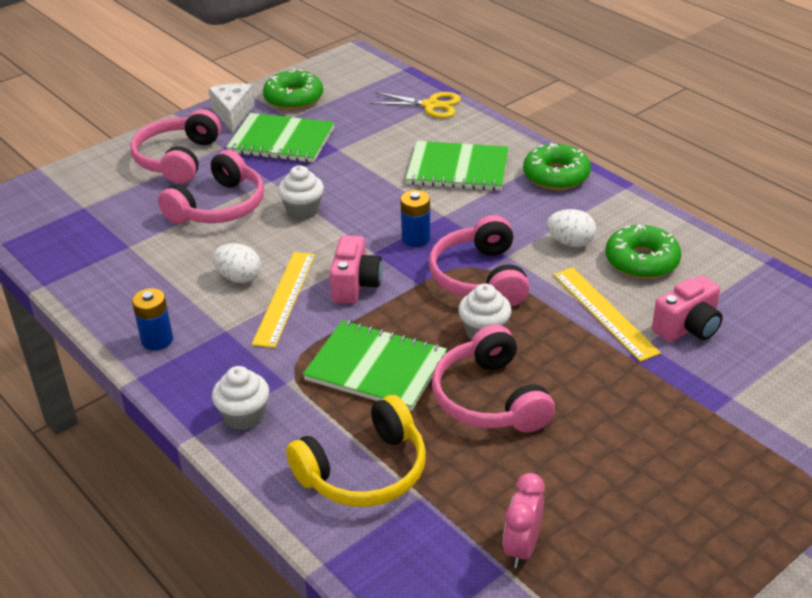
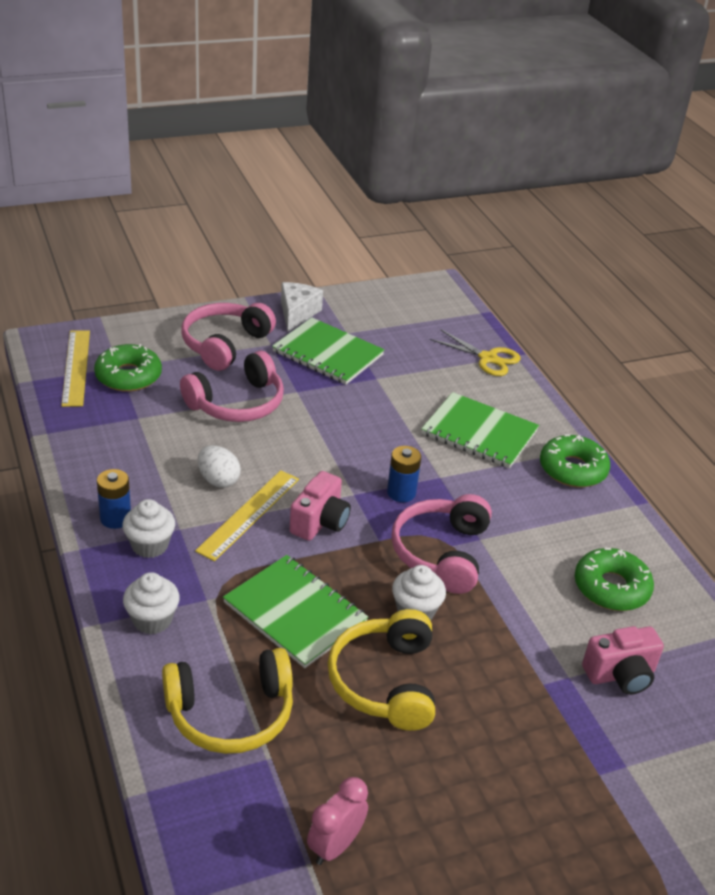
camera: 15 degrees right, 0 degrees up
(293, 98) = (361, 313): green donut -> green donut (128, 376)
(303, 210) = (311, 431): white cupcake -> white cupcake (150, 545)
(490, 398) = (385, 681): pink headphones -> yellow headphones
(570, 243) = (549, 545): white egg -> none
(604, 312) = (544, 630): yellow ruler -> yellow ruler (76, 367)

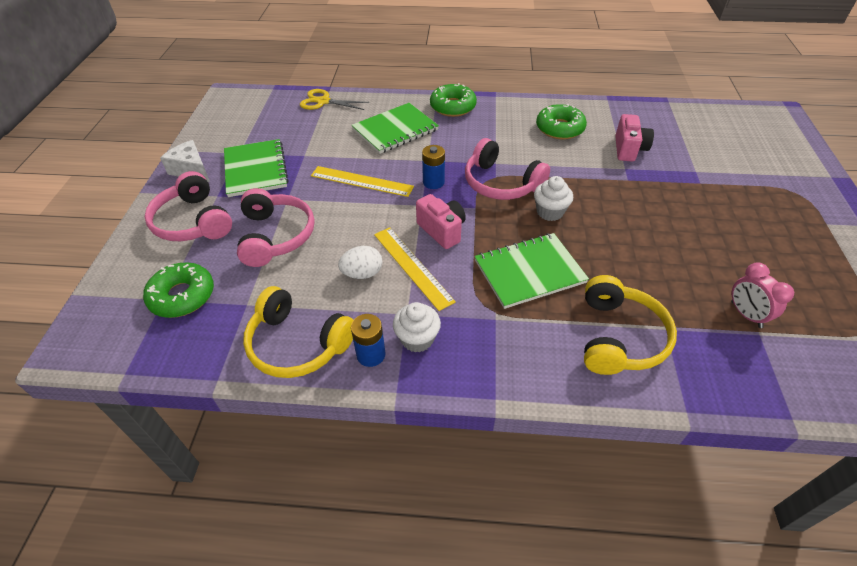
camera: 60 degrees left, 10 degrees up
(76, 367) = (135, 332): yellow ruler -> yellow ruler (361, 181)
(152, 620) = (505, 360): white cupcake -> none
(327, 353) = (255, 169): green notebook -> green notebook turned 75 degrees counterclockwise
(385, 681) = (609, 246): yellow headphones -> yellow headphones (298, 344)
(488, 358) = (323, 101): yellow scissors -> yellow scissors turned 135 degrees counterclockwise

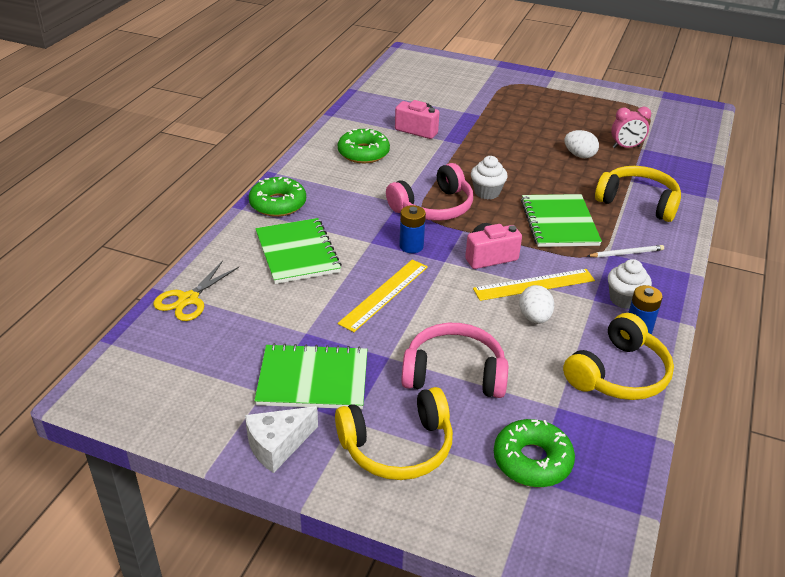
camera: 75 degrees left, 10 degrees down
(193, 221) = (397, 446): pink headphones -> yellow headphones
(503, 334) = (626, 253): none -> white pencil
(684, 272) = (579, 155): none -> white egg

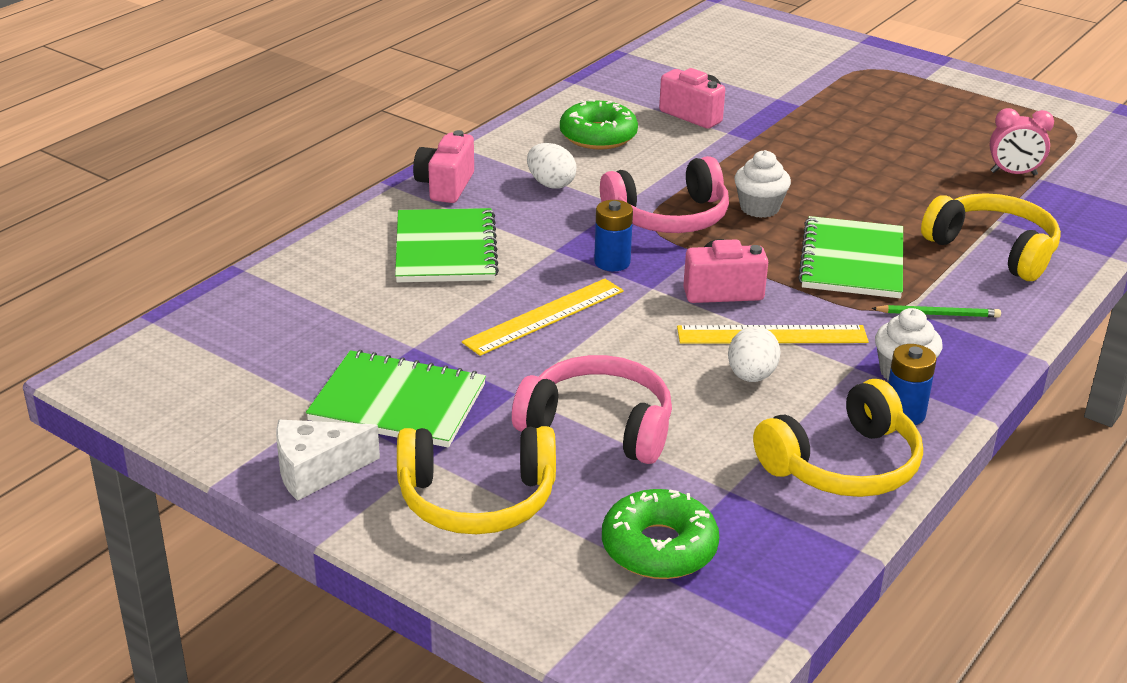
camera: 15 degrees right, 5 degrees down
(188, 299) = (273, 285): yellow scissors -> none
(278, 204) = (445, 186): green donut -> pink camera
(579, 155) = (931, 176): white egg -> white egg (550, 184)
(626, 253) = (938, 314): white pencil -> green pencil

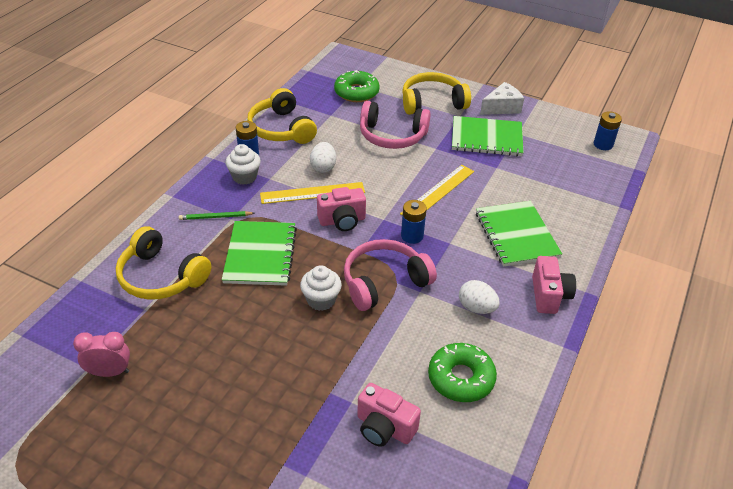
camera: 170 degrees right, 10 degrees up
(166, 368) = (603, 144): none -> blue battery
(843, 464) = (281, 129): yellow headphones -> yellow headphones turned 75 degrees counterclockwise

